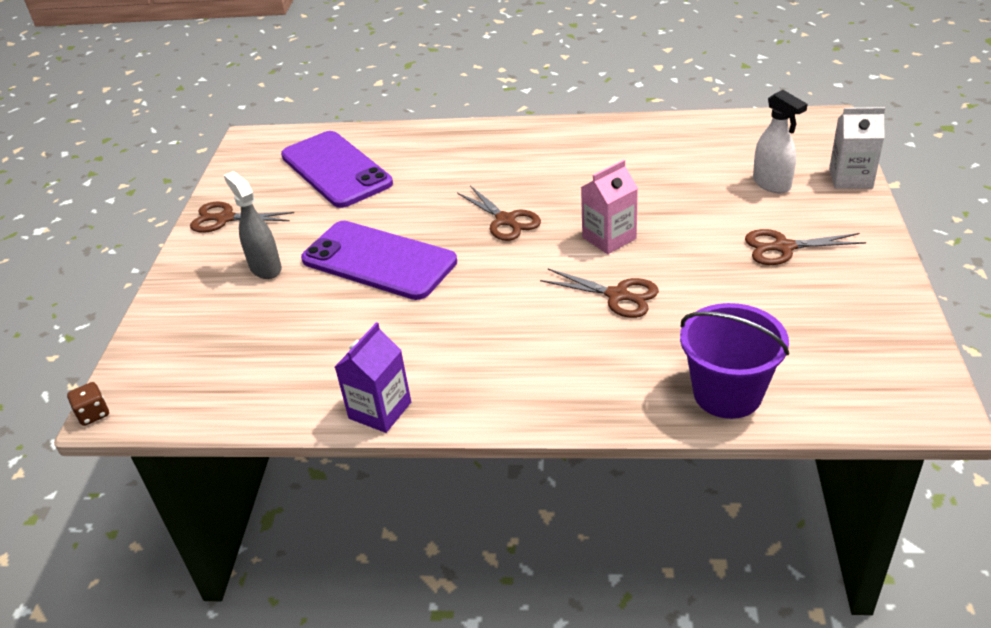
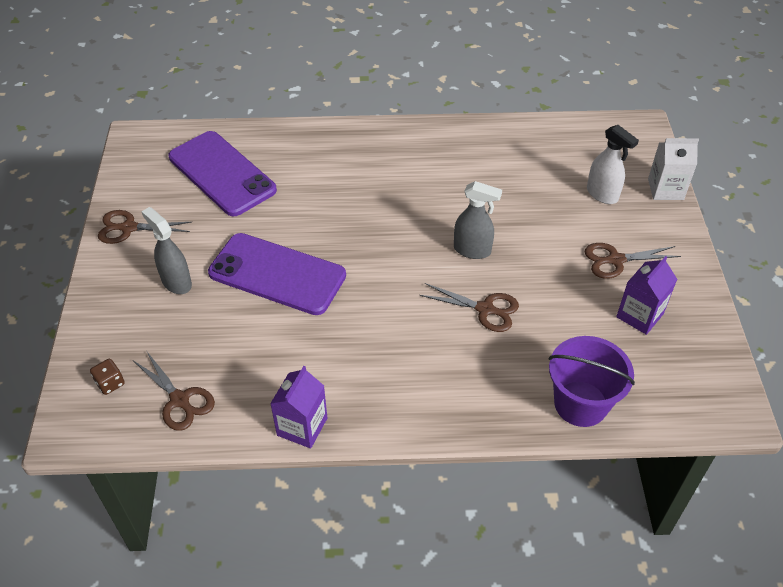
camera: 10 degrees left, 10 degrees up
(93, 414) = (51, 437): brown dice -> brown dice (110, 383)
(505, 220) = (382, 231): brown scissors -> brown scissors (180, 400)
(609, 238) = (472, 250): pink carton -> grey spray bottle
(810, 303) = (639, 315): none -> purple carton

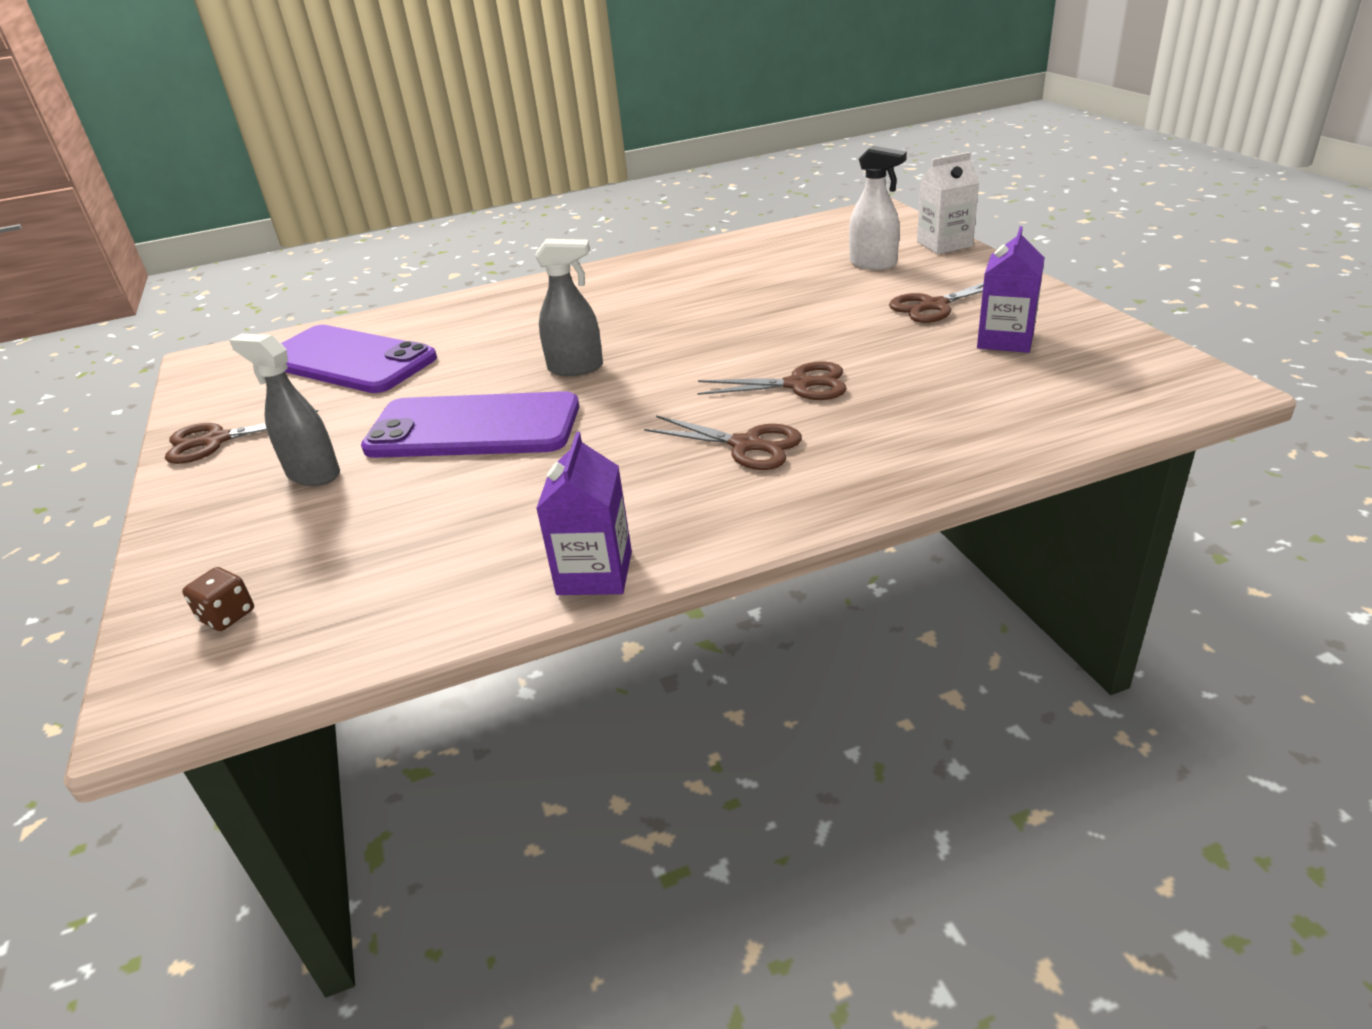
camera: 15 degrees left, 15 degrees down
(180, 400) = (364, 601): brown scissors -> brown scissors (746, 445)
(472, 250) = (743, 341): grey spray bottle -> grey spray bottle (576, 368)
(580, 403) = (1000, 433): purple bucket -> none

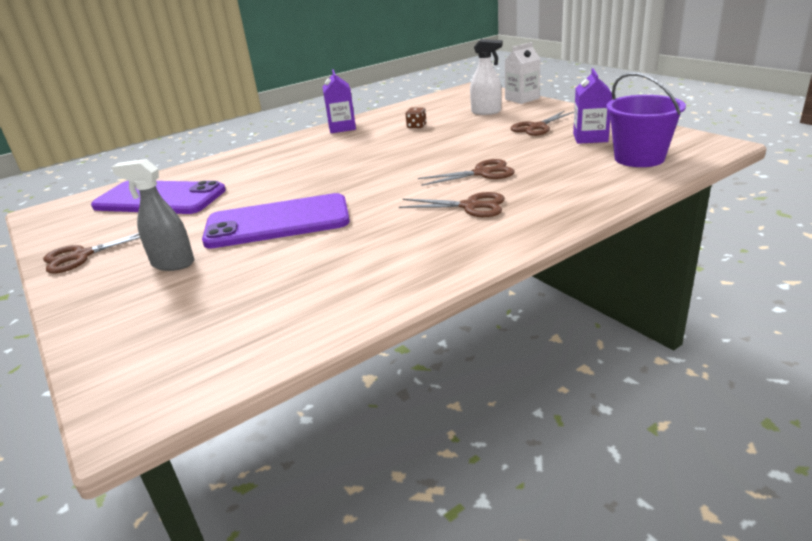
camera: 15 degrees left, 5 degrees down
(227, 615) = (155, 354): brown dice -> brown dice (416, 126)
(576, 368) = (329, 183): grey spray bottle -> none
(594, 573) = (416, 285): purple carton -> purple carton (342, 128)
(1059, 394) = (639, 158): none -> purple bucket

